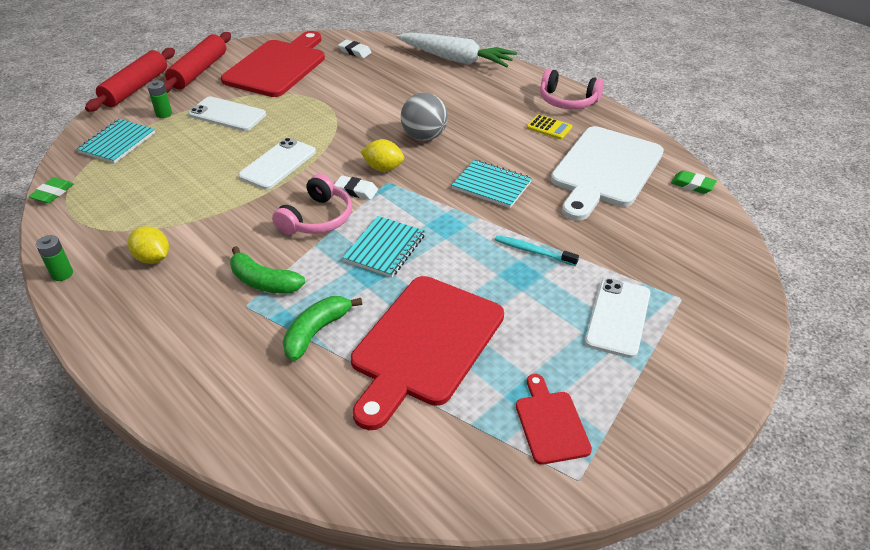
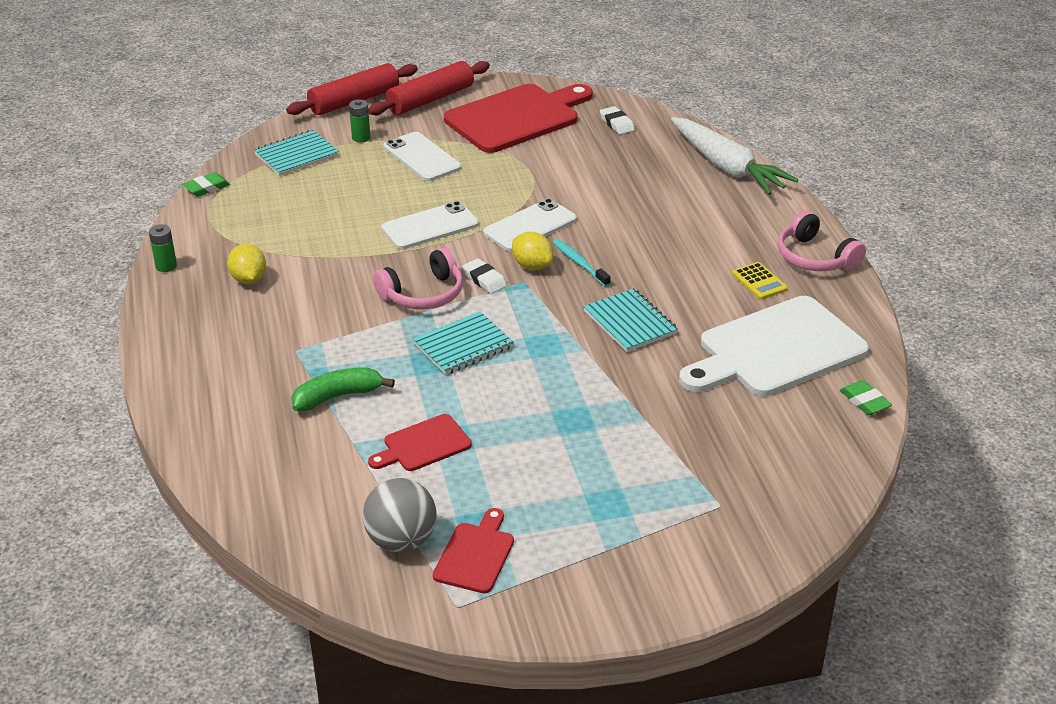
camera: 30 degrees right, 5 degrees down
(263, 282) = (327, 335): green banana -> none
(424, 137) = (606, 246): grey ball -> grey ball (401, 541)
(424, 344) = (423, 445): red cutting board -> red cutting board, size x0.49
(533, 251) = (609, 403): turquoise toothbrush -> turquoise toothbrush (579, 263)
(618, 317) = (633, 496): white phone -> white phone (530, 226)

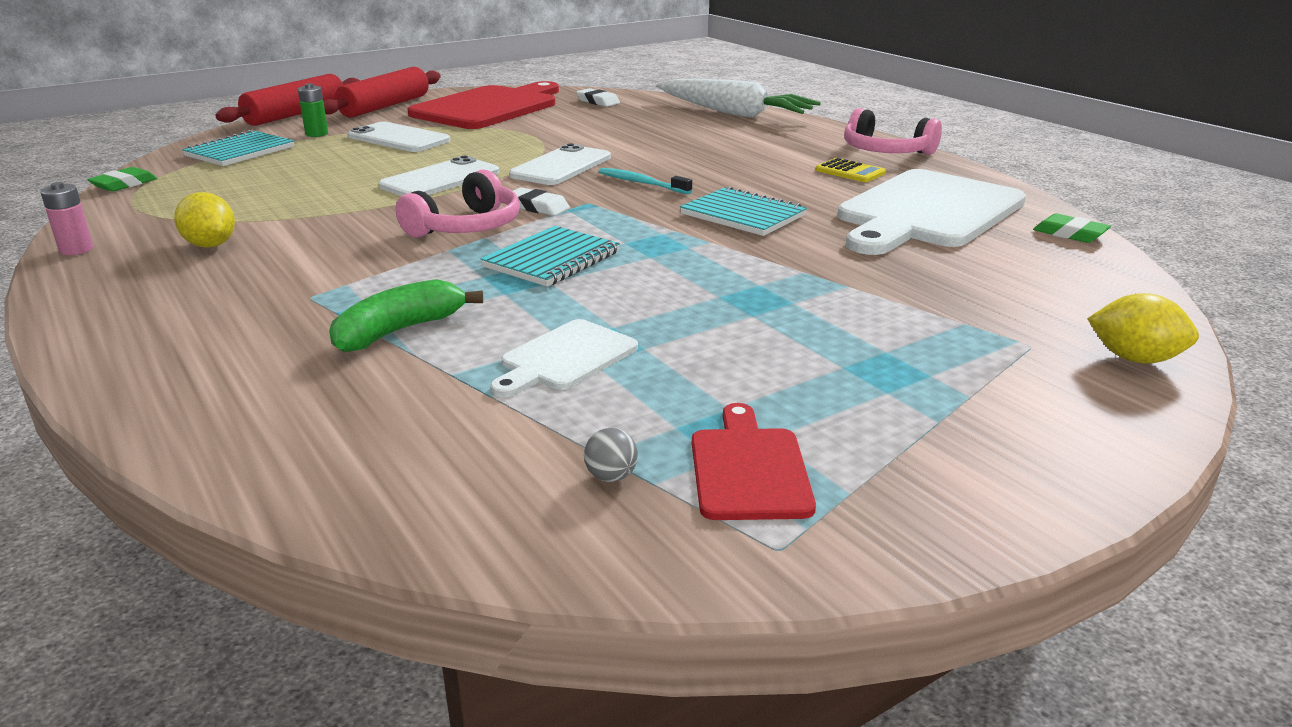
camera: 20 degrees left, 10 degrees down
(166, 266) = (76, 250): green battery -> pink battery
(401, 541) = (611, 477): grey ball -> grey ball, size x0.40
(423, 445) = (565, 358): red cutting board -> white cutting board
(532, 266) = (587, 191): yellow lemon -> yellow lemon (1134, 359)

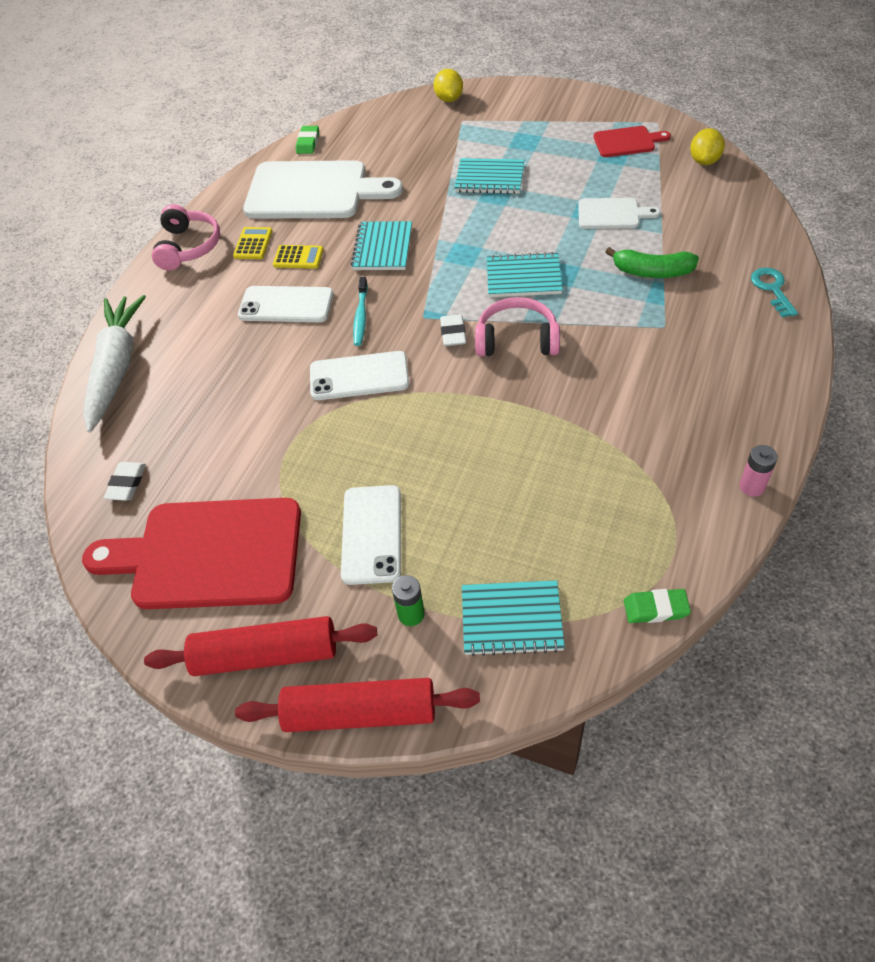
camera: 120 degrees left, 25 degrees up
(181, 395) = (772, 289): none -> turquoise key
(210, 245) = (669, 428): yellow lemon -> yellow lemon (704, 161)
(440, 179) = (448, 419): white phone -> white phone (286, 305)
(611, 477) = (668, 163): grey ball -> none
(749, 469) = (627, 142): red cutting board -> red cutting board turned 150 degrees counterclockwise
(791, 182) = (298, 257): none -> yellow calculator
(806, 309) = (489, 178): none -> turquoise notebook

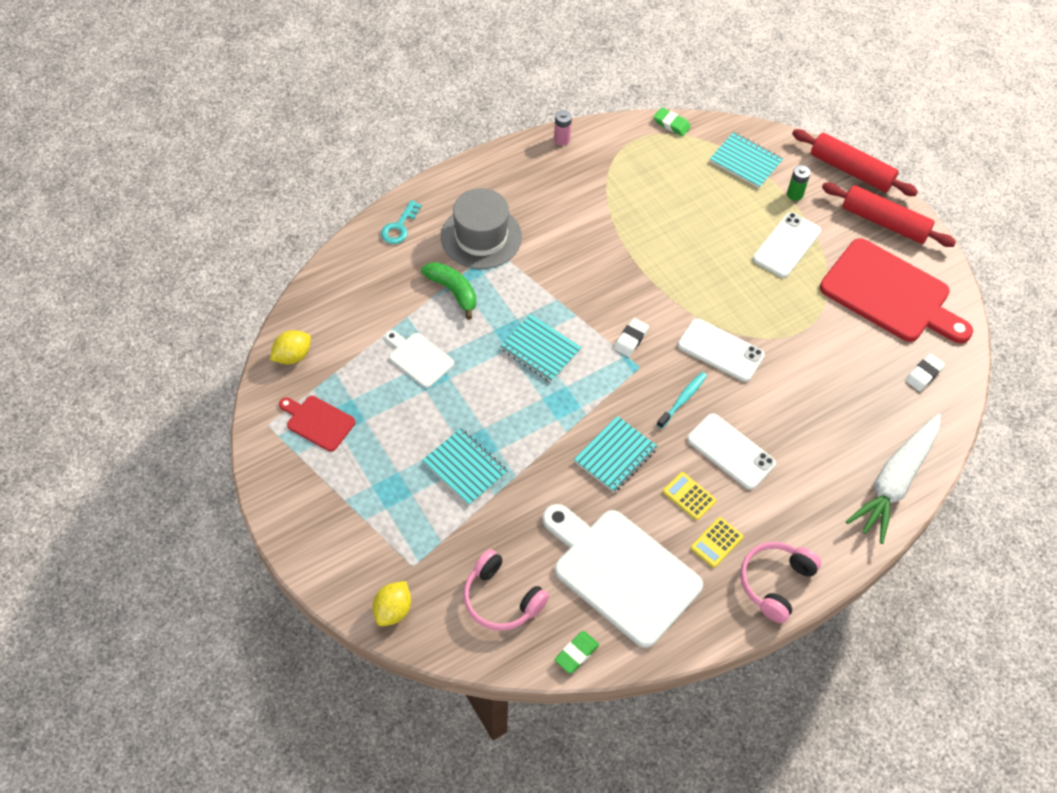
camera: 150 degrees left, 5 degrees up
(517, 340) = (594, 305): pink headphones -> pink headphones (501, 599)
(691, 329) = (481, 237): none -> grey hat

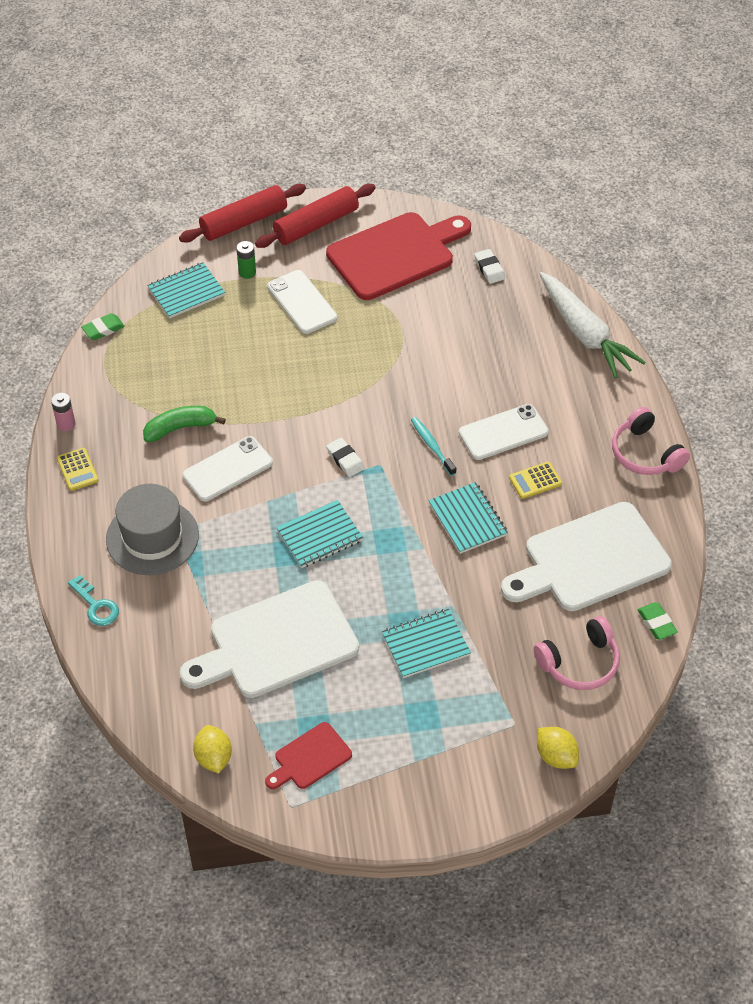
camera: 65 degrees left, 5 degrees down
(419, 358) = (277, 642): white cutting board -> white cutting board, size x2.05
(453, 291) = (209, 585): green banana -> green banana (180, 428)
(716, 542) = (590, 479): yellow calculator -> yellow calculator (77, 469)
(720, 350) = (392, 397): white phone -> white phone (227, 469)

